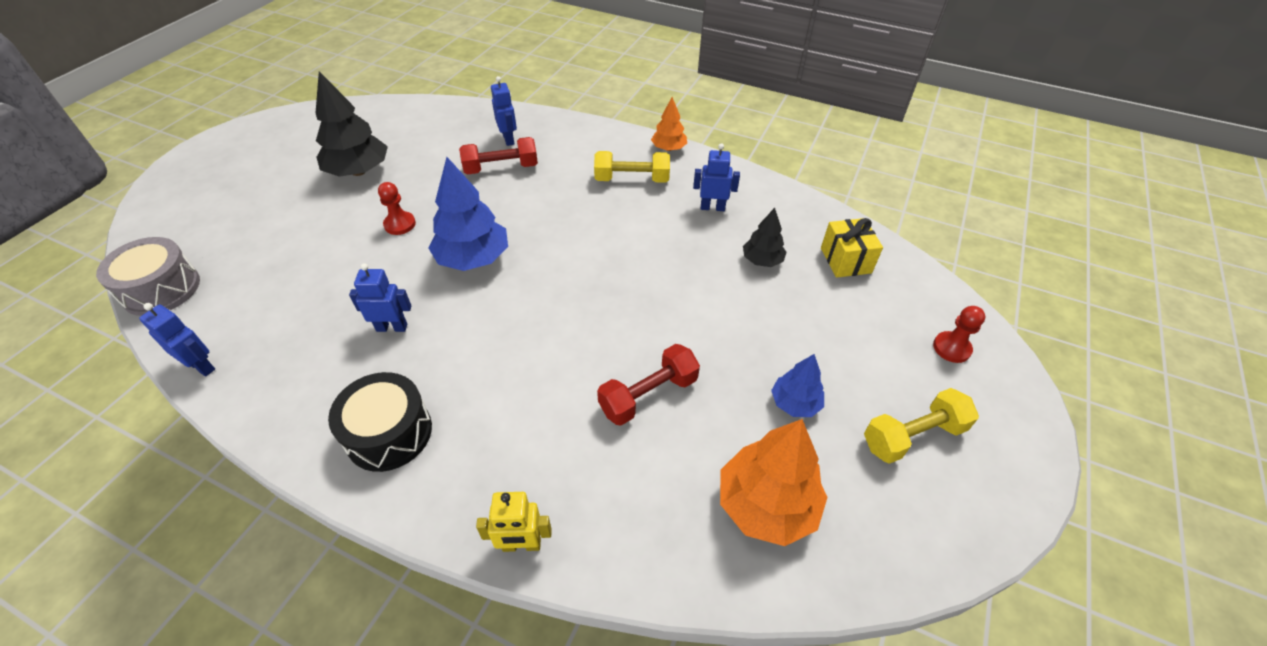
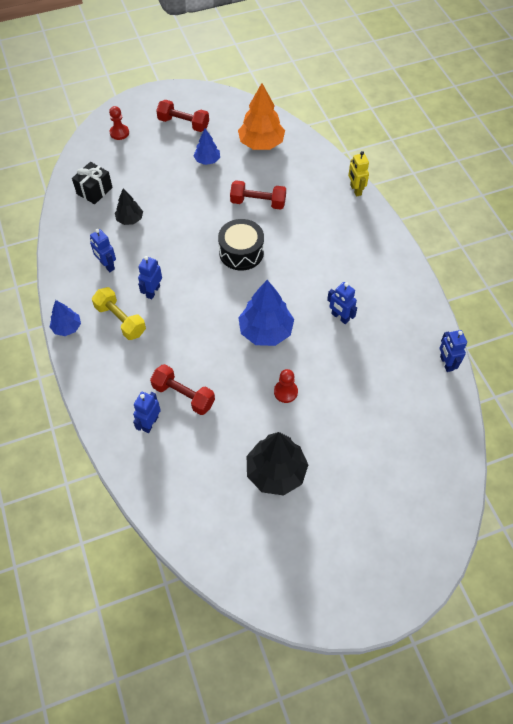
camera: 135 degrees left, 10 degrees up
(161, 289) = (452, 444): grey drum -> none
(389, 433) = (376, 263): black drum -> black drum (241, 252)
(521, 545) = (355, 190): yellow robot -> yellow robot turned 150 degrees counterclockwise
(636, 217) = (153, 291): none -> blue robot
(668, 148) = (67, 327): orange tree -> blue tree
(845, 260) = (94, 191): yellow gift -> black gift
(912, 436) = (183, 124): yellow dumbbell -> red dumbbell

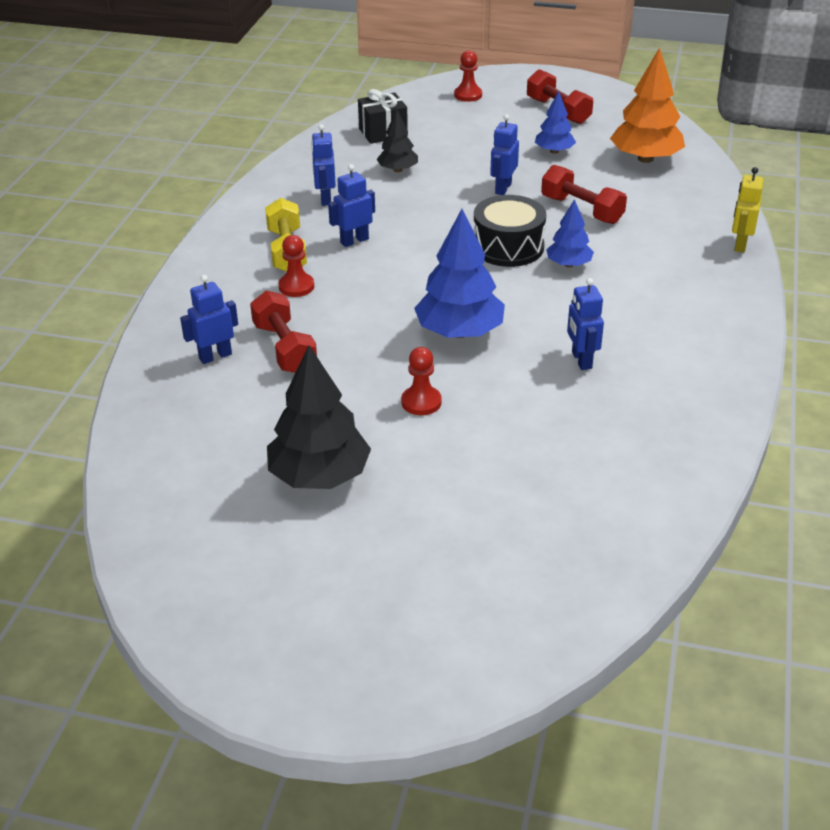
camera: 35 degrees right, 20 degrees down
(67, 327) = (219, 233): blue tree -> blue tree (568, 264)
(150, 345) = (296, 286): none -> red pawn
(446, 363) = (700, 476): blue robot -> blue robot (503, 188)

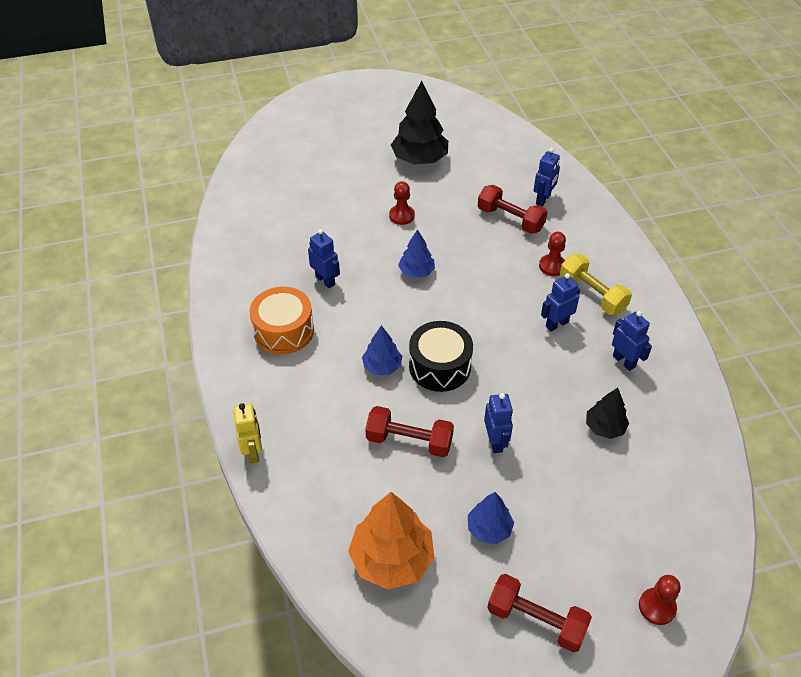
camera: 150 degrees right, 10 degrees up
(354, 241) = (556, 324): blue robot -> blue robot turned 150 degrees counterclockwise
(383, 133) = (672, 482): black gift -> none
(459, 332) = (416, 272): blue tree -> blue tree, size x0.56
(662, 326) = (284, 331): none -> orange drum

